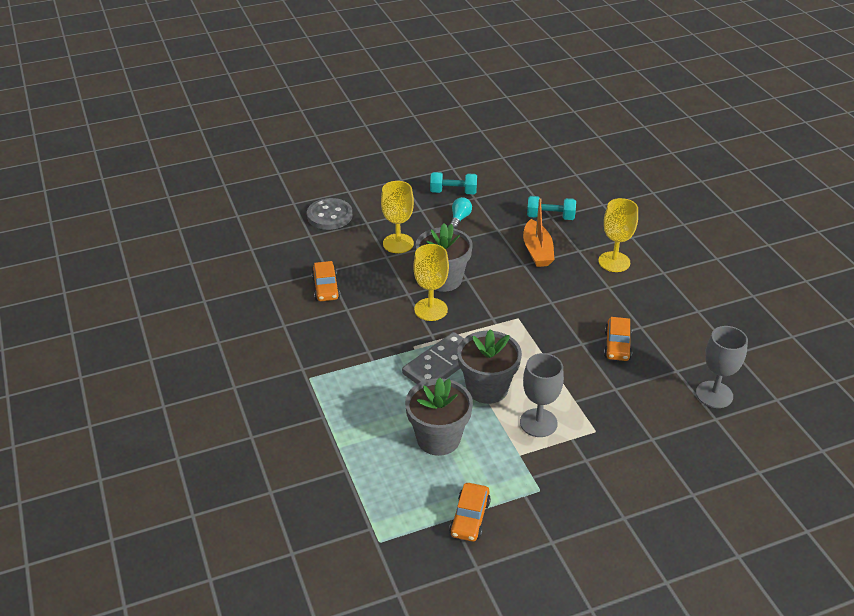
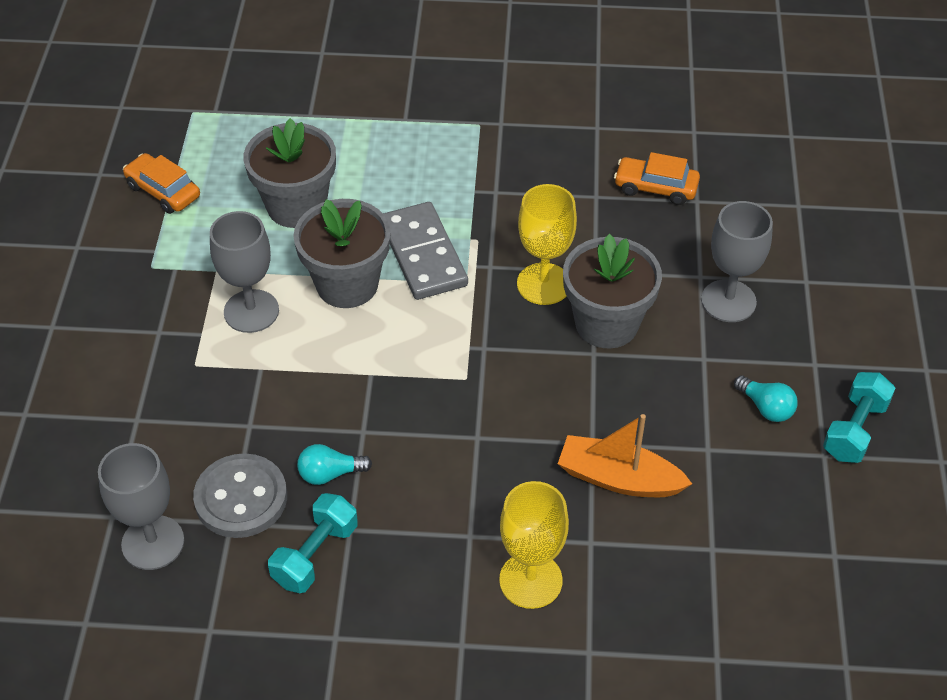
camera: 115 degrees right, 10 degrees up
(329, 216) = (844, 242): grey button -> grey button (241, 498)
(398, 243) = (728, 301): yellow goblet -> grey goblet
(550, 217) = (712, 546): turquoise dumbbell -> turquoise dumbbell (315, 555)
(617, 345) = (330, 474): orange car -> turquoise light bulb

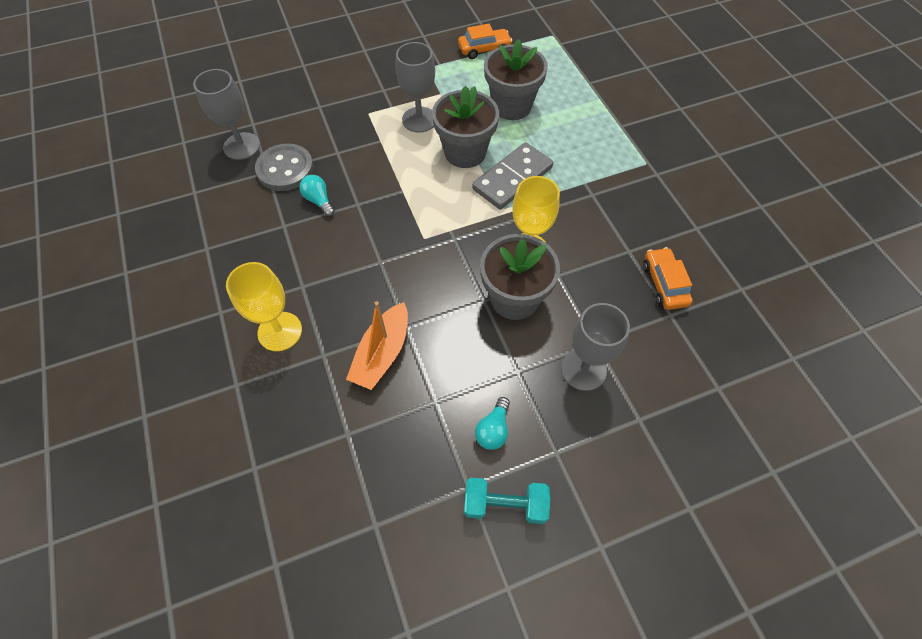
camera: 65 degrees right, 10 degrees up
(163, 191) = (484, 49): orange car -> orange car turned 60 degrees clockwise
(315, 555) = (259, 217): turquoise dumbbell -> none
(619, 478) = (382, 353): orange boat -> orange boat turned 150 degrees counterclockwise

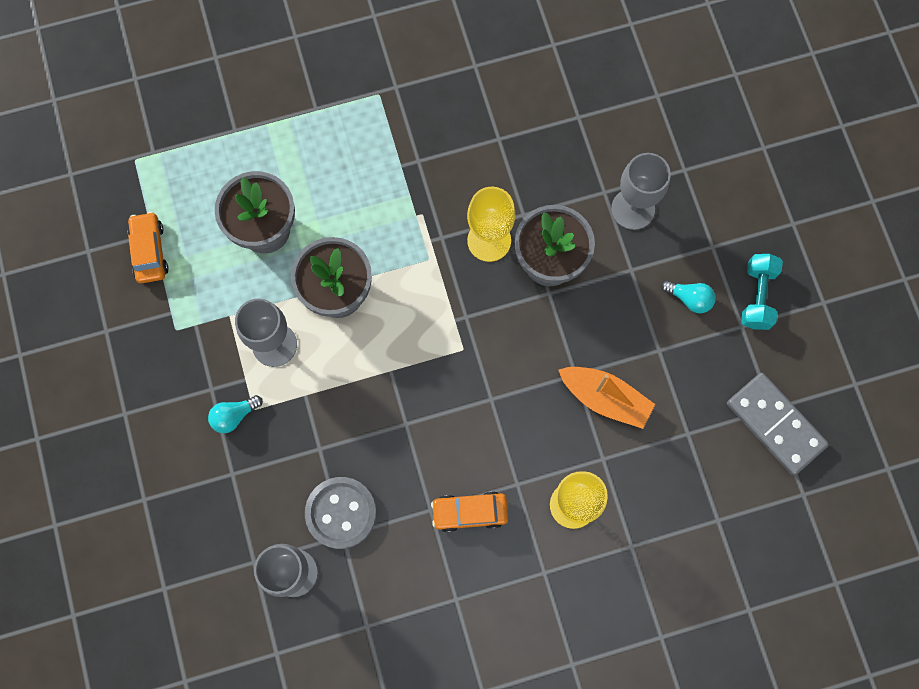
camera: 85 degrees left, 15 degrees up
(319, 201) = (397, 469): turquoise light bulb -> turquoise light bulb (234, 416)
(512, 178) = (386, 243): grey domino -> grey domino (775, 424)
(664, 284) = (542, 114): orange car -> orange car (469, 512)

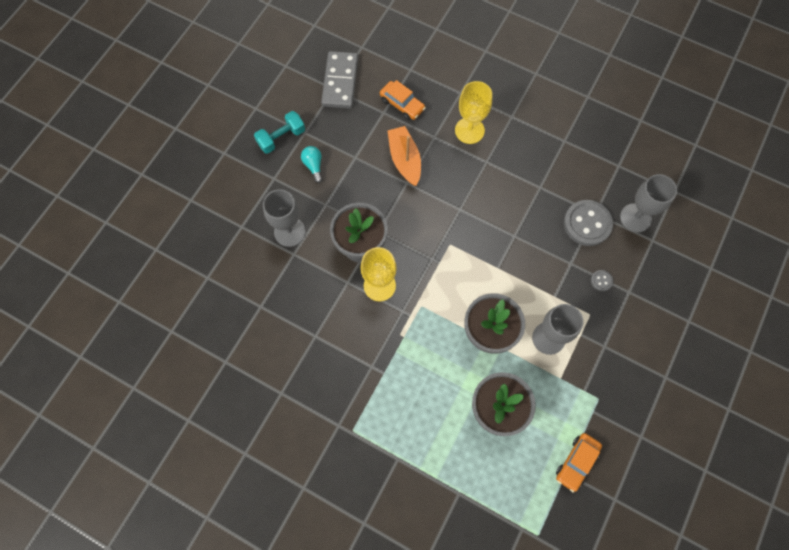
camera: 135 degrees left, 5 degrees down
(234, 416) = (603, 320): turquoise light bulb -> none
(271, 458) = (601, 281): none -> grey button
(469, 512) = (522, 169): orange car -> orange car (402, 104)

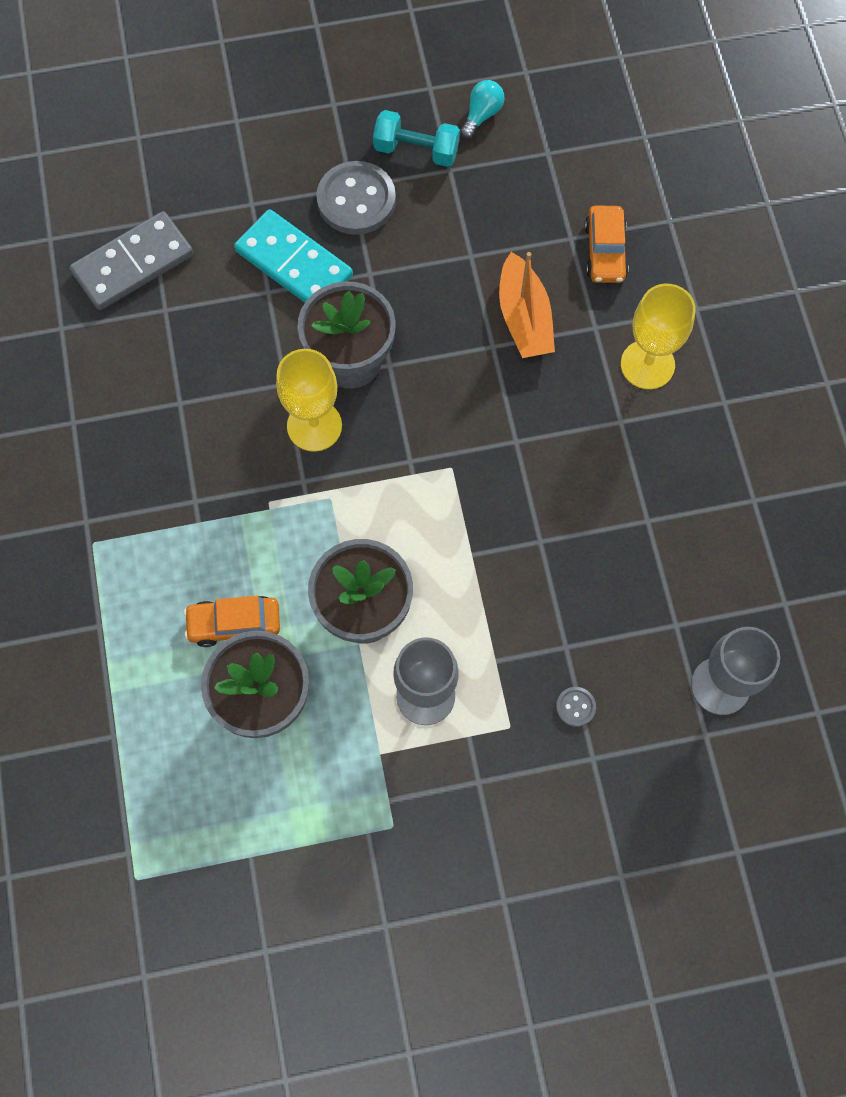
camera: 50 degrees right, 0 degrees up
(289, 232) = (294, 263): grey goblet -> turquoise domino
(313, 166) = (412, 218): turquoise light bulb -> turquoise light bulb (481, 115)
(340, 82) = (565, 152): grey domino -> grey domino (133, 264)
(404, 160) = (524, 318): orange boat -> orange boat turned 135 degrees clockwise
(576, 462) = (276, 860): orange car -> orange car (234, 624)
(587, 224) = (648, 625): grey button -> grey button (356, 200)

